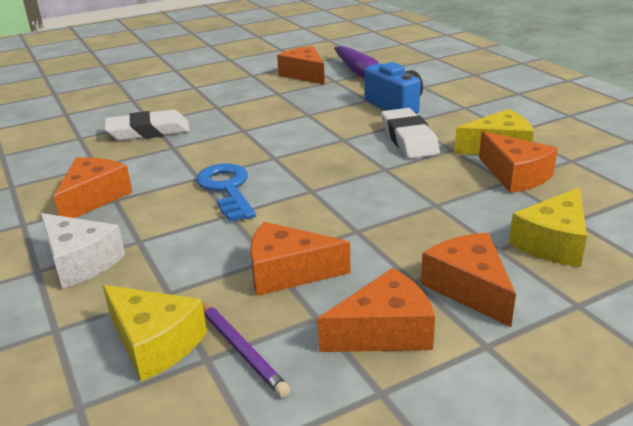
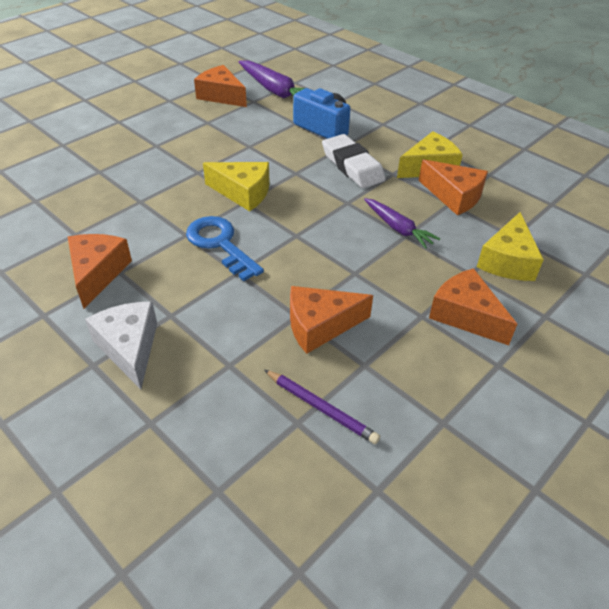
camera: 20 degrees left, 15 degrees up
(80, 262) = (129, 348): white cheese -> white cheese turned 135 degrees counterclockwise
(148, 131) = (104, 184): white eraser -> none
(155, 343) = (247, 417): yellow cheese -> yellow cheese (243, 193)
(384, 331) = (422, 368): orange cheese -> none
(430, 197) = (398, 228): none -> purple carrot

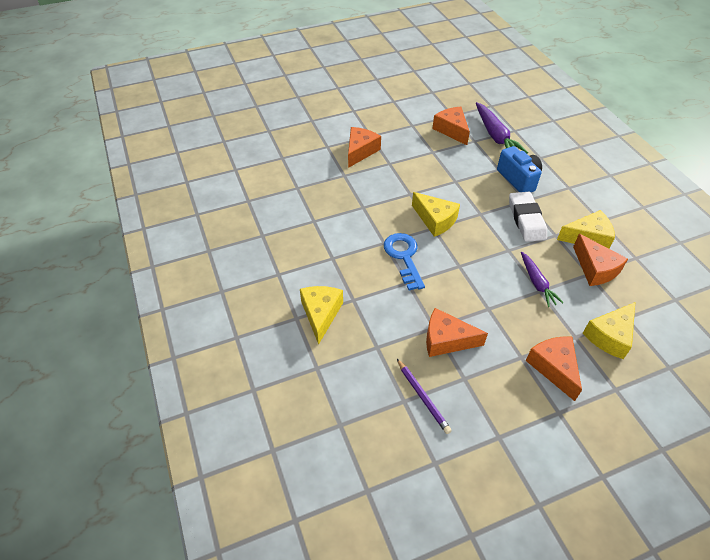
camera: 25 degrees right, 5 degrees up
(97, 273) = (318, 255): orange cheese -> orange cheese (360, 151)
(129, 348) = (321, 314): white cheese -> yellow cheese

